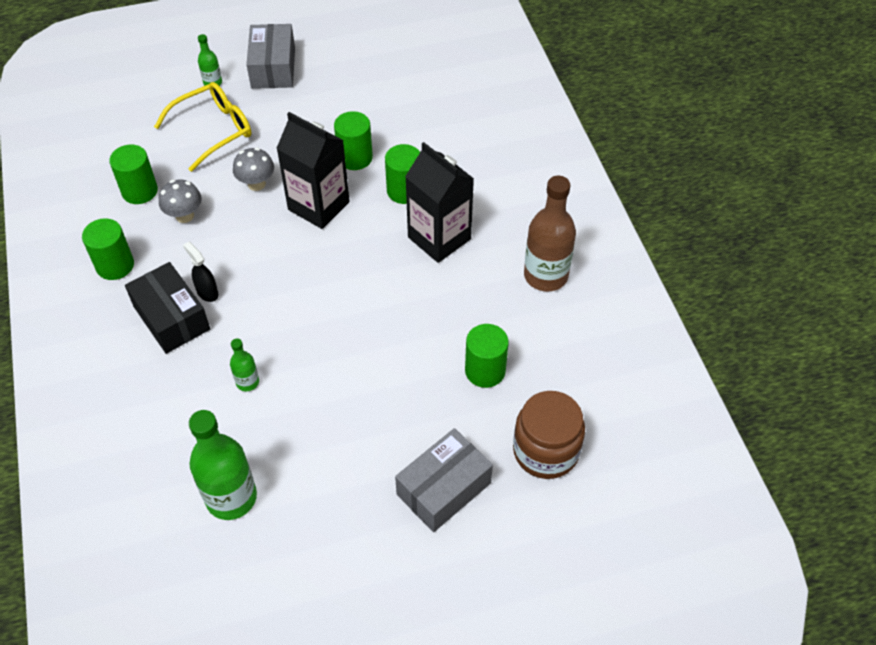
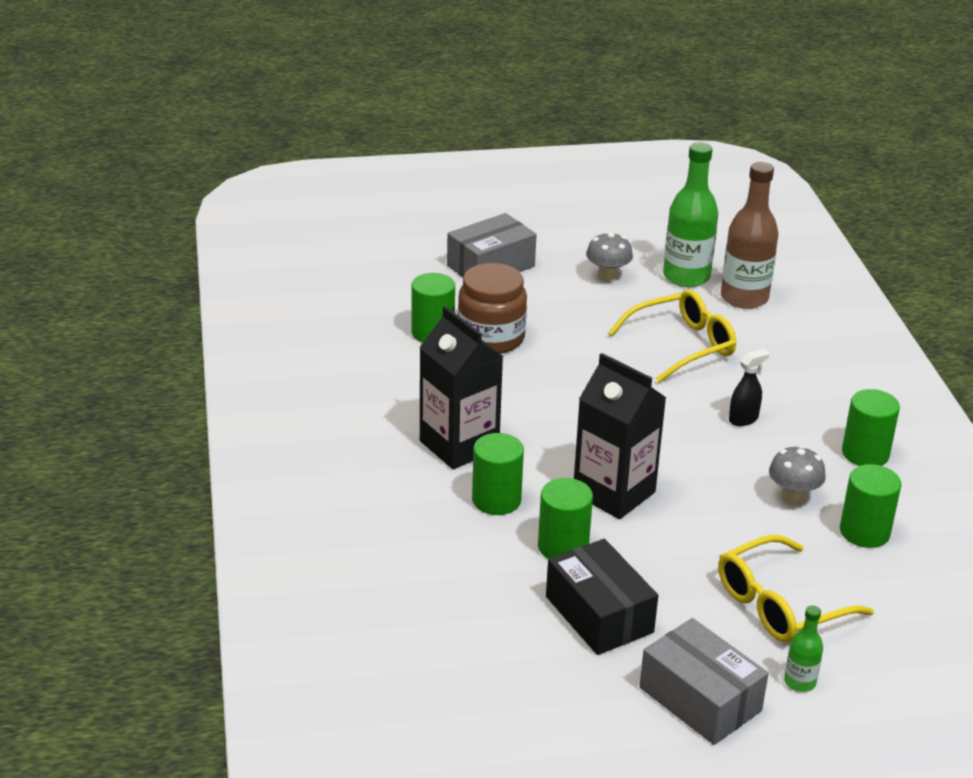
camera: 175 degrees left, 20 degrees down
(171, 318) = (779, 400): black box -> black box (599, 614)
(207, 292) = (743, 419): black spray bottle -> black spray bottle turned 90 degrees counterclockwise
(247, 382) = (683, 345): green bottle -> yellow glasses
(256, 184) = (702, 526): grey mushroom -> grey mushroom (607, 277)
(273, 68) = (700, 699): grey box -> grey box turned 45 degrees counterclockwise
(545, 275) = (339, 400): brown bottle -> brown bottle (744, 298)
(546, 451) = (389, 279): brown jar -> brown jar (491, 338)

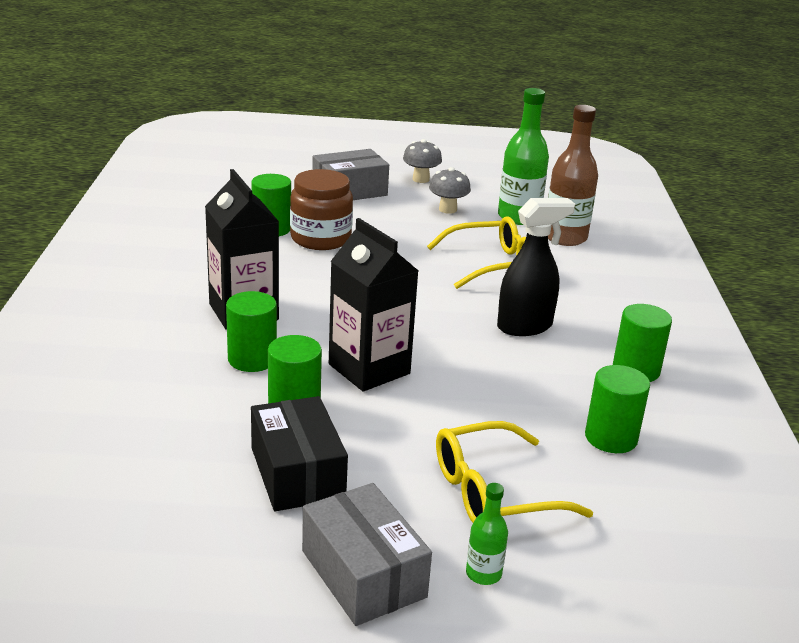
camera: 10 degrees right, 5 degrees down
(743, 419) = (525, 326): black spray bottle -> black spray bottle, size x1.79
(793, 497) = (547, 397): grey mushroom -> grey mushroom (421, 179)

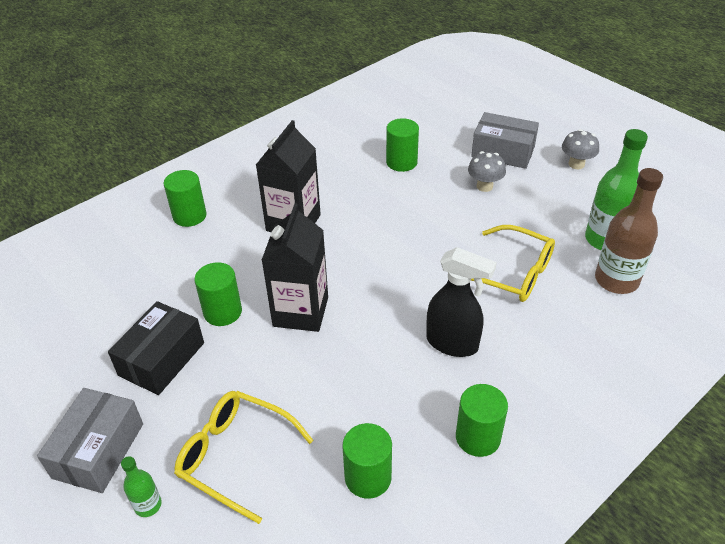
camera: 50 degrees right, 15 degrees up
(252, 359) = (249, 262): green cylinder -> green cylinder (189, 216)
(320, 238) = (422, 186): brown jar -> none
(447, 209) = (555, 204): grey mushroom -> grey mushroom (484, 186)

